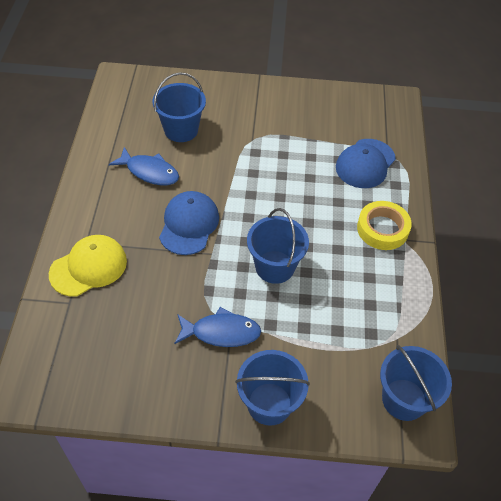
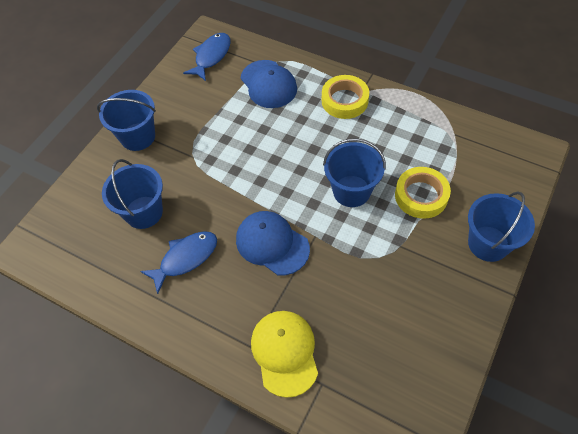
camera: 60 degrees left, 5 degrees up
(221, 332) = (406, 256): blue fish -> blue fish (211, 56)
(299, 327) = (421, 196): none -> yellow tape
(404, 399) = (509, 151): blue bucket -> blue bucket (138, 137)

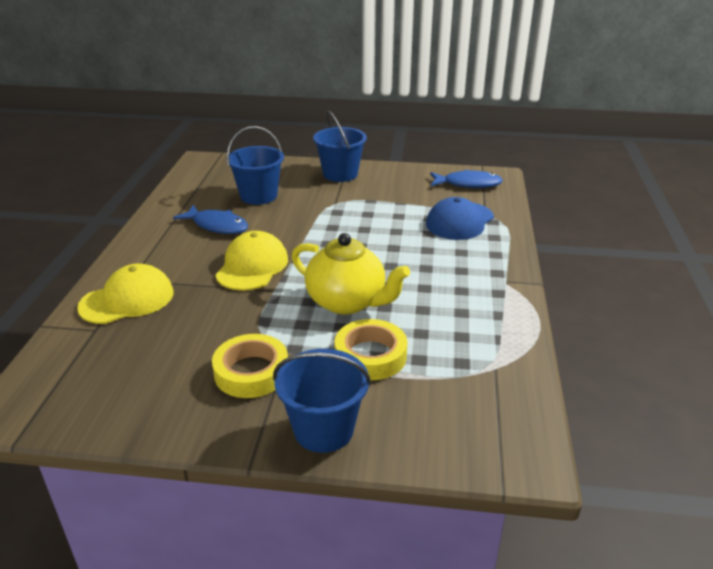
camera: 65 degrees right, 25 degrees down
(272, 244) = (252, 266): blue cap -> yellow cap
(344, 100) = (478, 272): yellow tape -> yellow tape (251, 372)
(351, 191) = (347, 302): blue bucket -> yellow teapot

